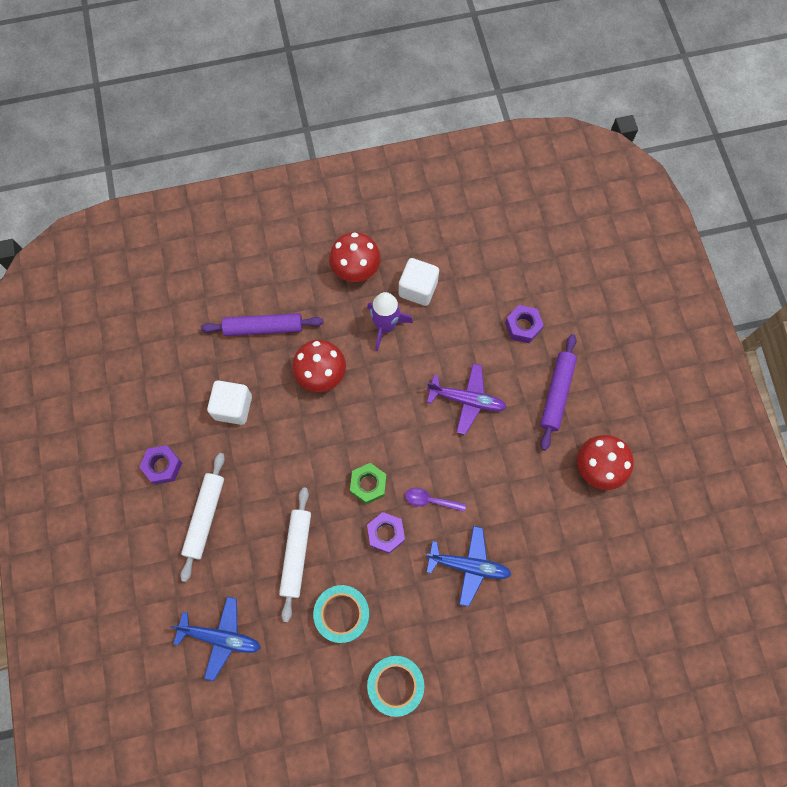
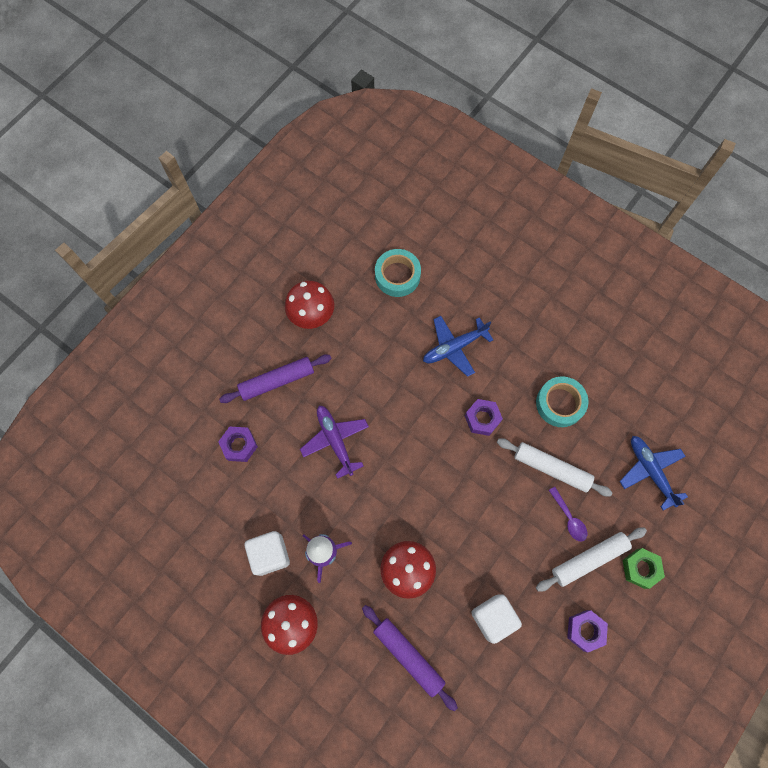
camera: 130 degrees left, 0 degrees up
(296, 554) = (551, 468): white rolling pin -> white rolling pin turned 60 degrees clockwise
(368, 485) = (459, 460): green nut -> green nut (640, 568)
(395, 684) = (569, 335): turquoise tape -> turquoise tape (397, 276)
(430, 500) = (432, 407): purple spoon -> purple spoon (569, 518)
(469, 566) = (454, 347): blue plane -> blue plane turned 90 degrees counterclockwise

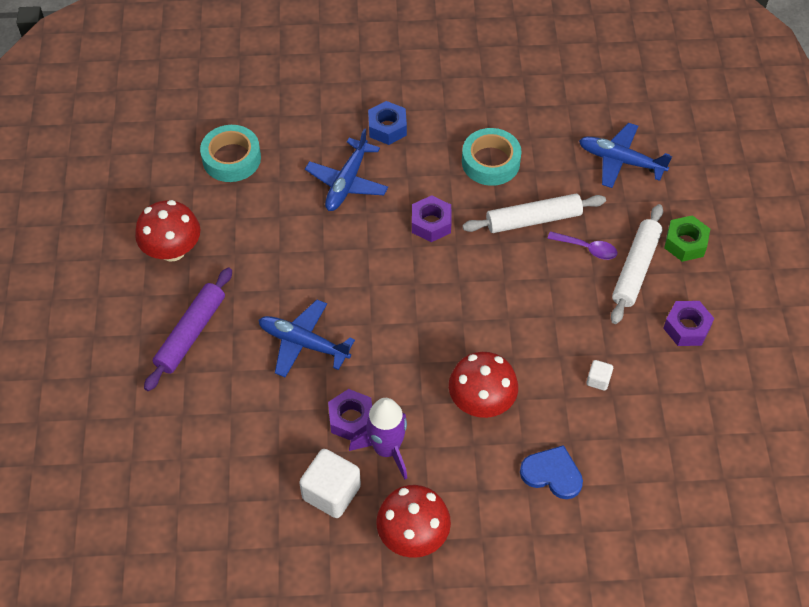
camera: 40 degrees left, 15 degrees down
(239, 445) = (205, 419): purple nut -> purple nut (351, 419)
(335, 440) = (303, 343): purple plane -> blue plane
(408, 656) = (552, 474): purple rolling pin -> blue heart
(493, 617) = (598, 380): white cube -> white cube, size x0.49
(513, 326) = (387, 128): none -> blue nut

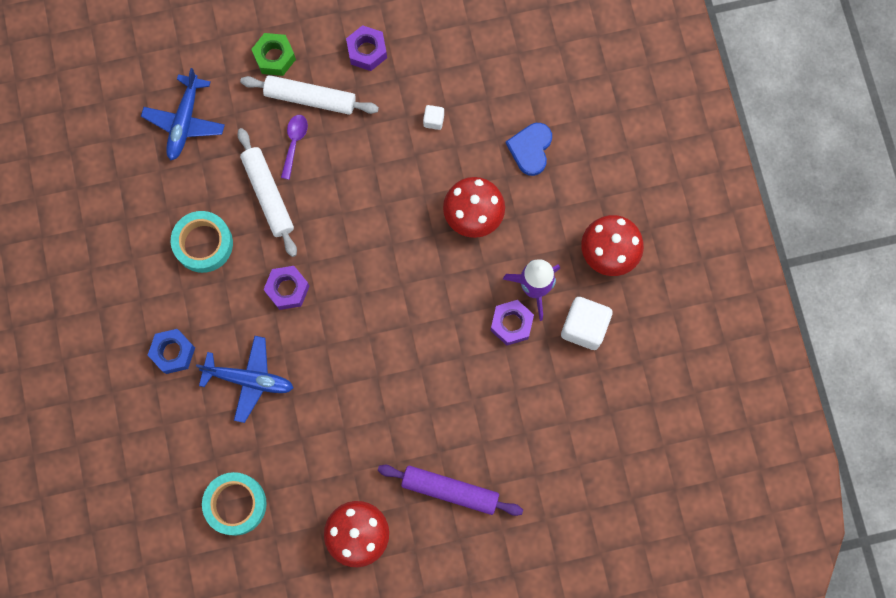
camera: 100 degrees left, 20 degrees up
(303, 343) = (441, 383): blue plane -> none

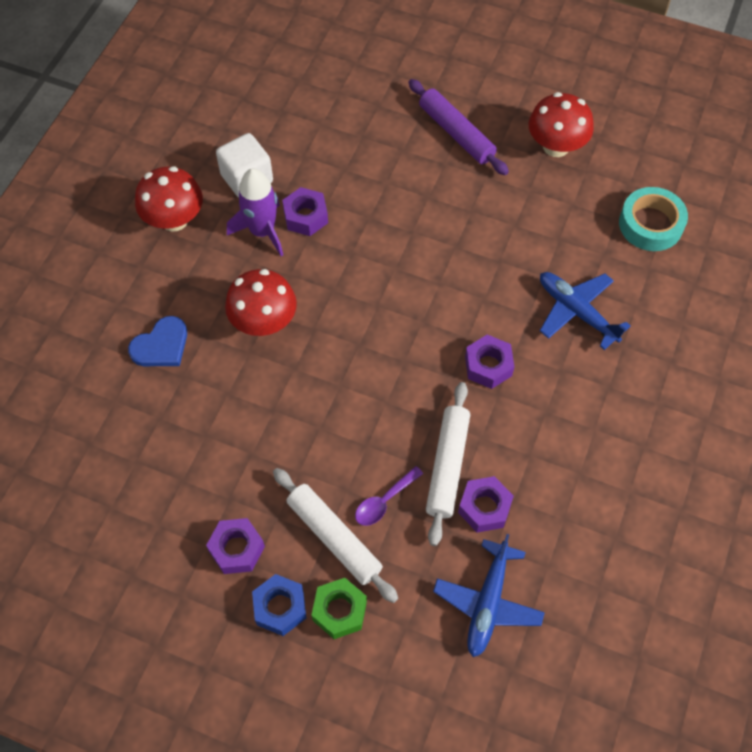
camera: 145 degrees left, 15 degrees down
(173, 352) = (637, 377): blue nut -> blue nut (280, 607)
(184, 122) = (487, 603): blue plane -> blue plane turned 150 degrees clockwise
(203, 244) = (546, 460): turquoise tape -> none
(225, 182) = (484, 507): none -> purple nut
(433, 120) = (228, 431): white cube -> none

